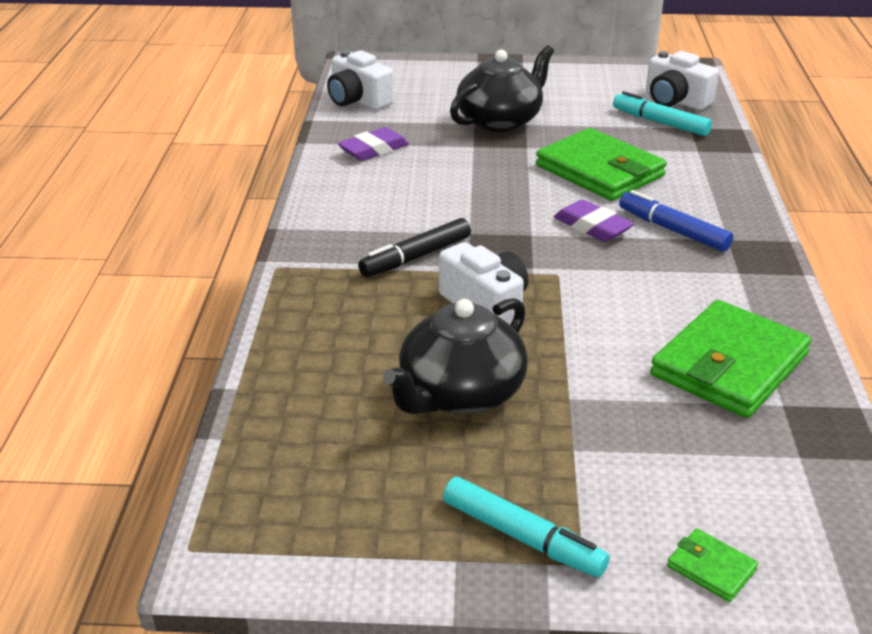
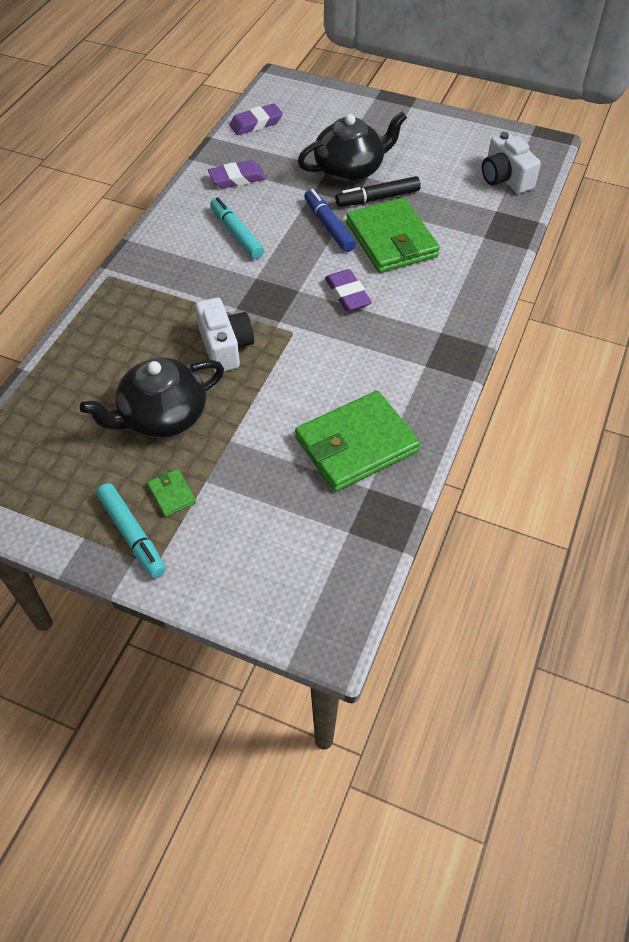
camera: 20 degrees right, 20 degrees up
(358, 100) = (256, 123): white camera -> purple eraser
(416, 257) = (205, 291): black marker -> black marker (377, 198)
(660, 123) = (475, 200): turquoise marker -> turquoise marker (236, 234)
(673, 230) = (405, 313): blue marker -> blue marker (328, 226)
(711, 568) = (230, 593): green wallet -> green wallet (172, 494)

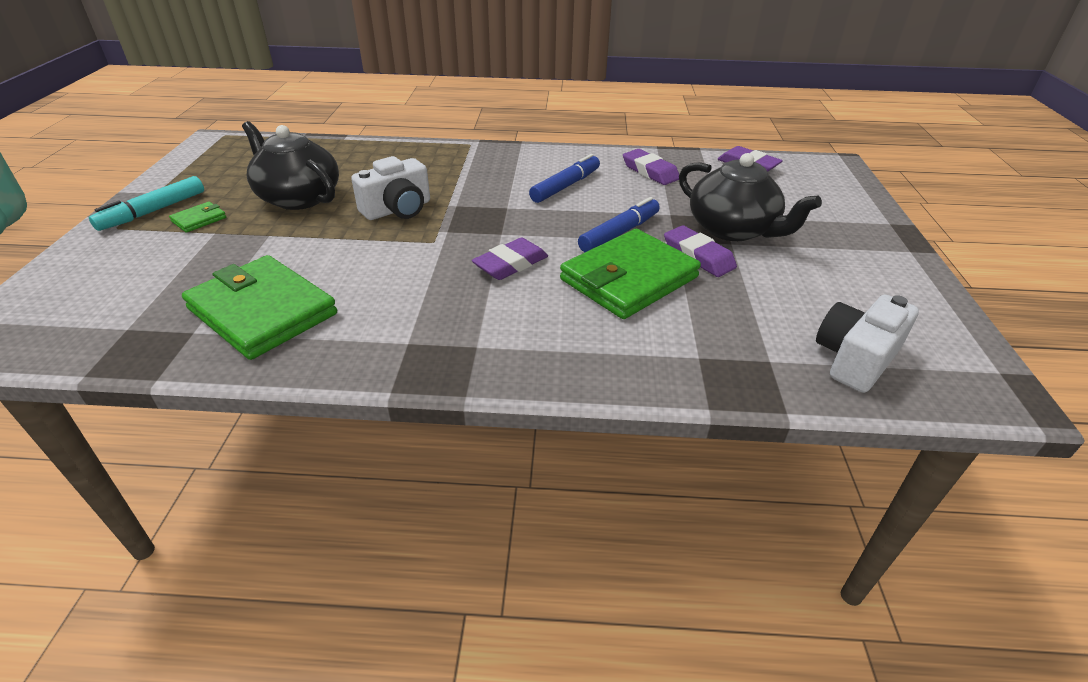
camera: 70 degrees right, 15 degrees down
(236, 234) = (565, 186): turquoise marker -> blue marker
(377, 198) = (698, 256): black marker -> purple eraser

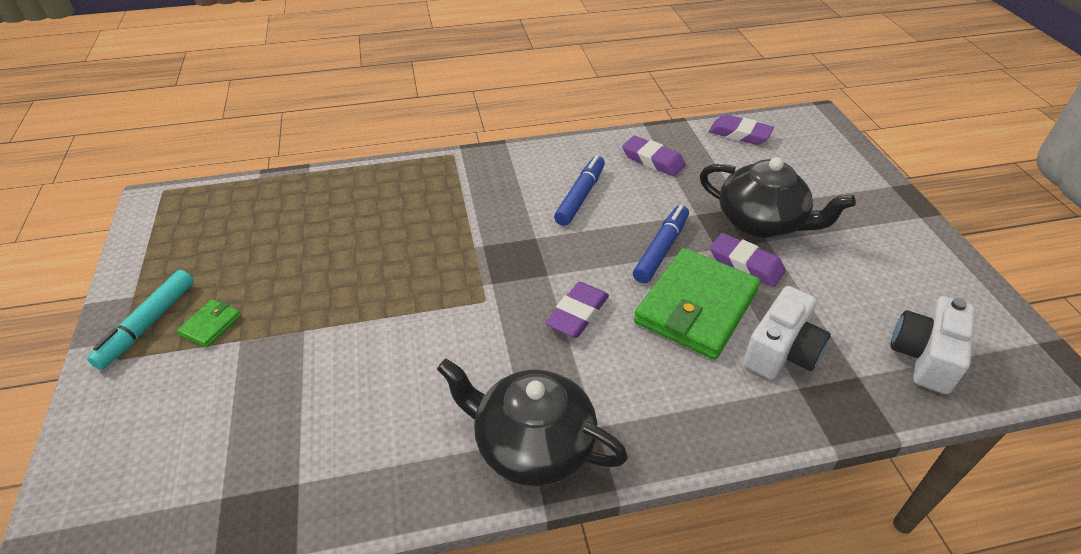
camera: 15 degrees left, 5 degrees up
(262, 311) = (358, 437): green wallet -> none
(298, 197) = (307, 269): black teapot -> black teapot (532, 444)
(398, 209) = (425, 264): white camera -> white camera (781, 351)

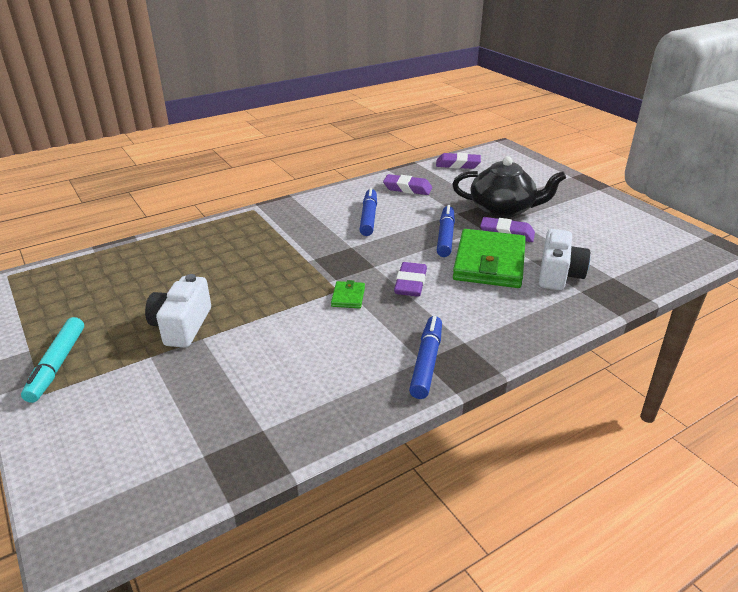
camera: 20 degrees left, 10 degrees down
(210, 325) = (117, 353): green wallet -> green wallet (348, 297)
(532, 444) = (426, 362): black teapot -> blue marker
(924, 356) = (644, 259): white camera -> white camera (182, 326)

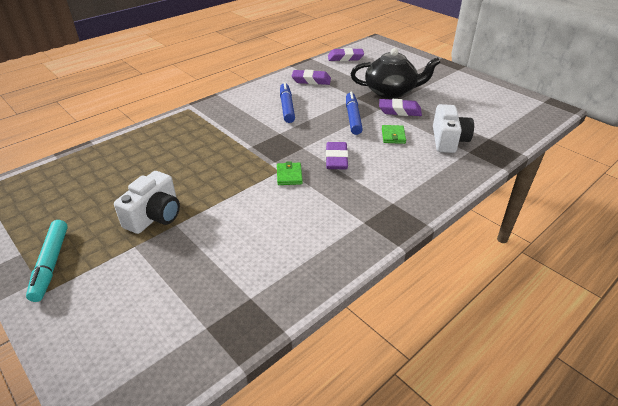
camera: 10 degrees left, 5 degrees up
(182, 326) = (155, 216): white camera -> white camera turned 150 degrees counterclockwise
(426, 362) = (368, 223): blue marker -> none
(489, 263) = (393, 136): green wallet -> green wallet, size x0.42

